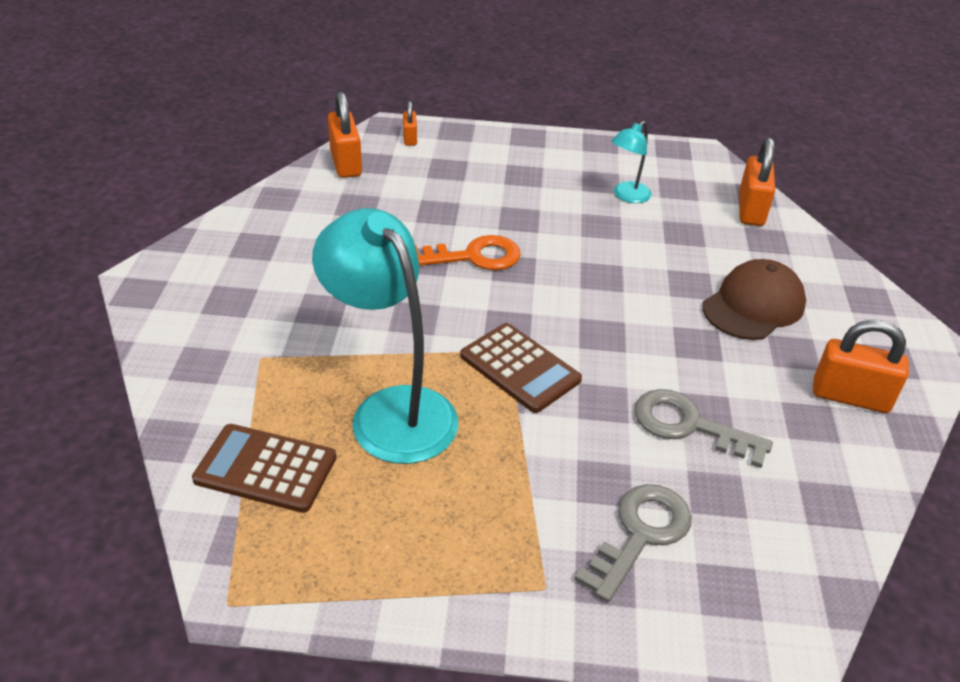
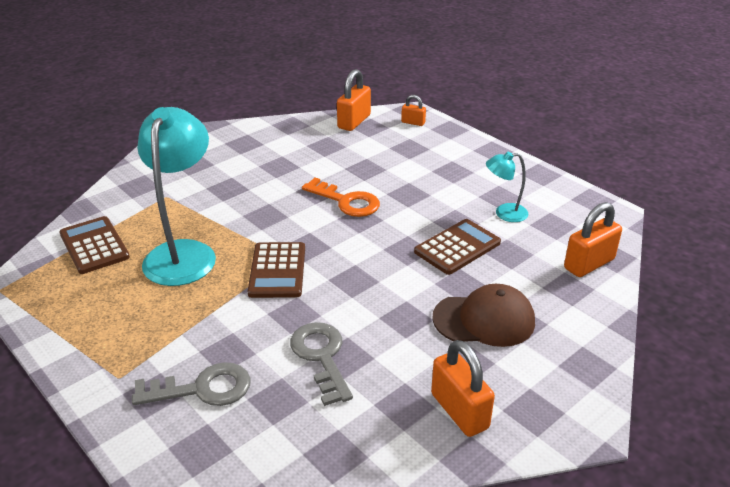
camera: 45 degrees right, 5 degrees down
(410, 138) = (413, 122): orange padlock -> orange padlock turned 75 degrees clockwise
(638, 250) = (457, 247): none -> brown calculator

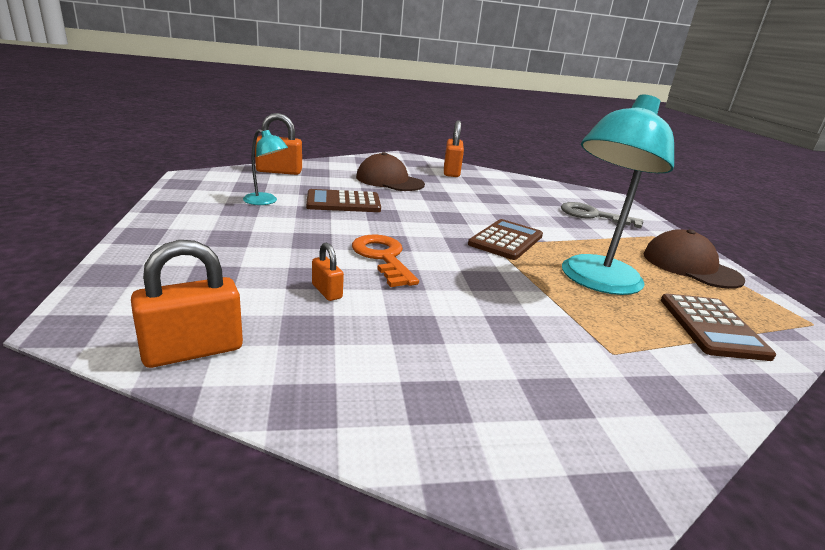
camera: 150 degrees left, 10 degrees down
(88, 325) = (690, 266): none -> brown cap
(321, 356) = (507, 202): grey key -> none
(413, 122) = (123, 304): orange padlock -> orange padlock (327, 291)

